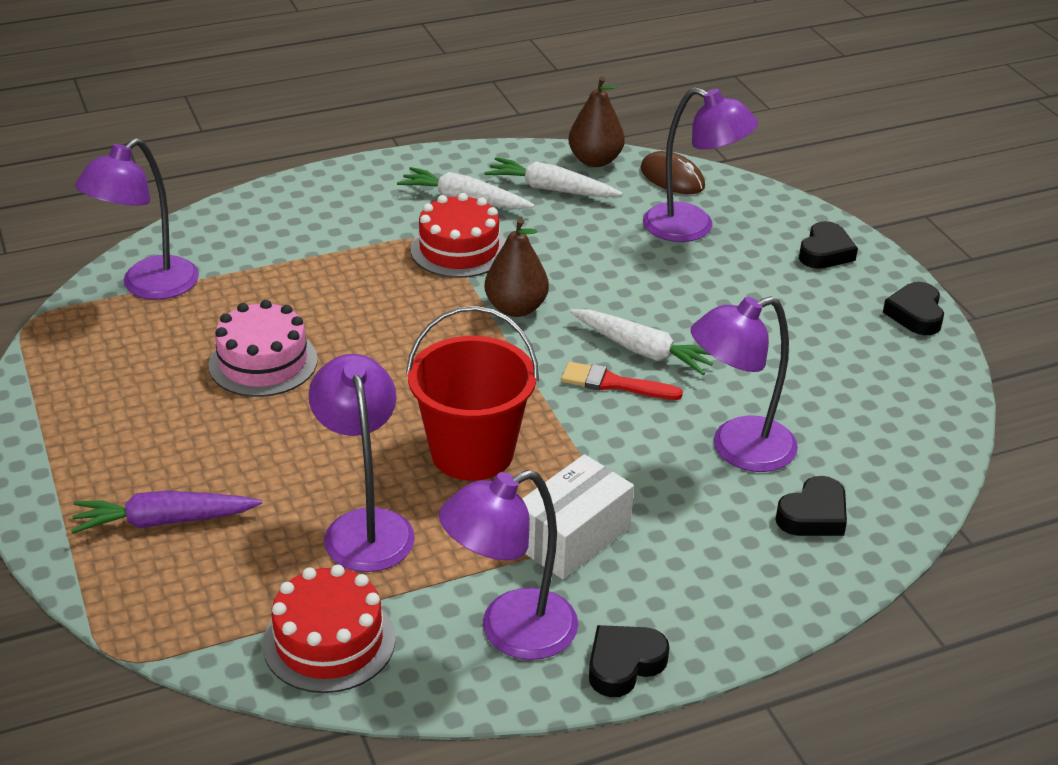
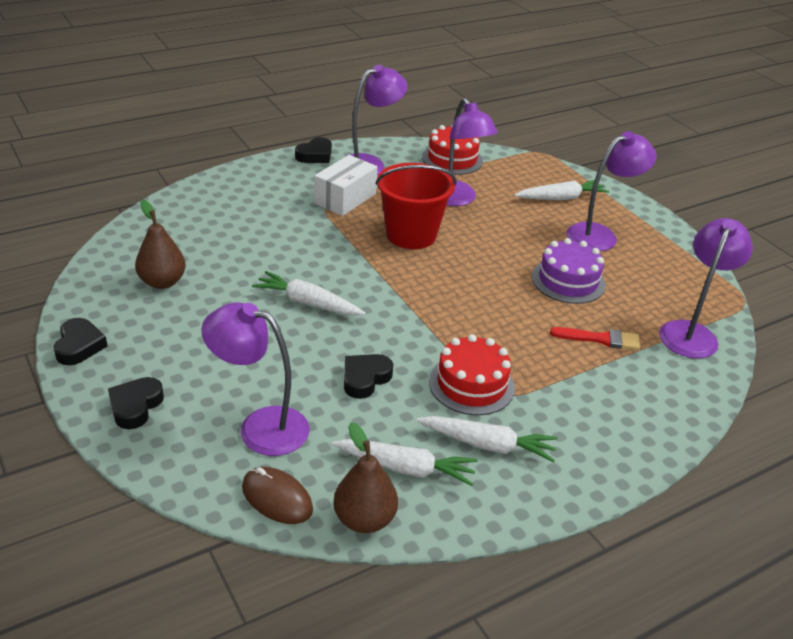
camera: 170 degrees right, 0 degrees up
(164, 521) = (561, 198): purple carrot -> white carrot
(263, 362) = (568, 281): pink cake -> purple cake
(516, 308) = (408, 331): brown pear -> brown pear (162, 282)
(614, 383) = (327, 278): red brush -> red brush (600, 339)
(738, 449) = (247, 243): purple lamp -> purple lamp (600, 235)
(813, 515) = (208, 212): black heart -> black heart (365, 378)

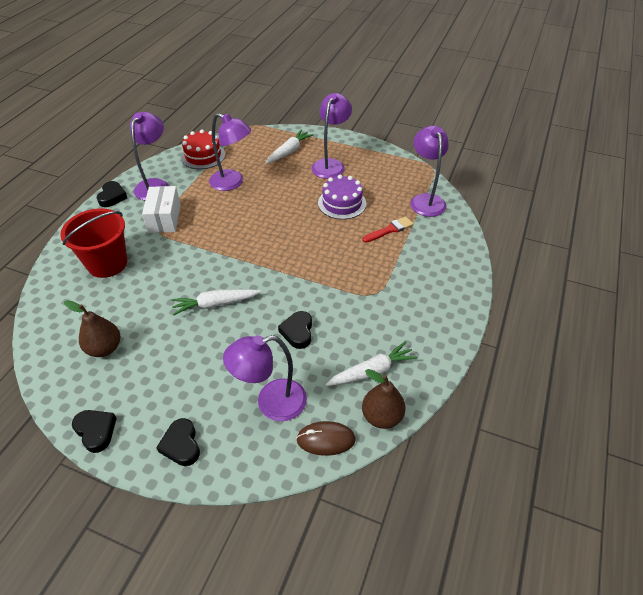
camera: 35 degrees left, 10 degrees up
(411, 235) = (230, 221): red bucket -> red bucket (107, 263)
(471, 384) = (355, 298): red cake -> none
(487, 444) = (396, 328): white carrot -> none

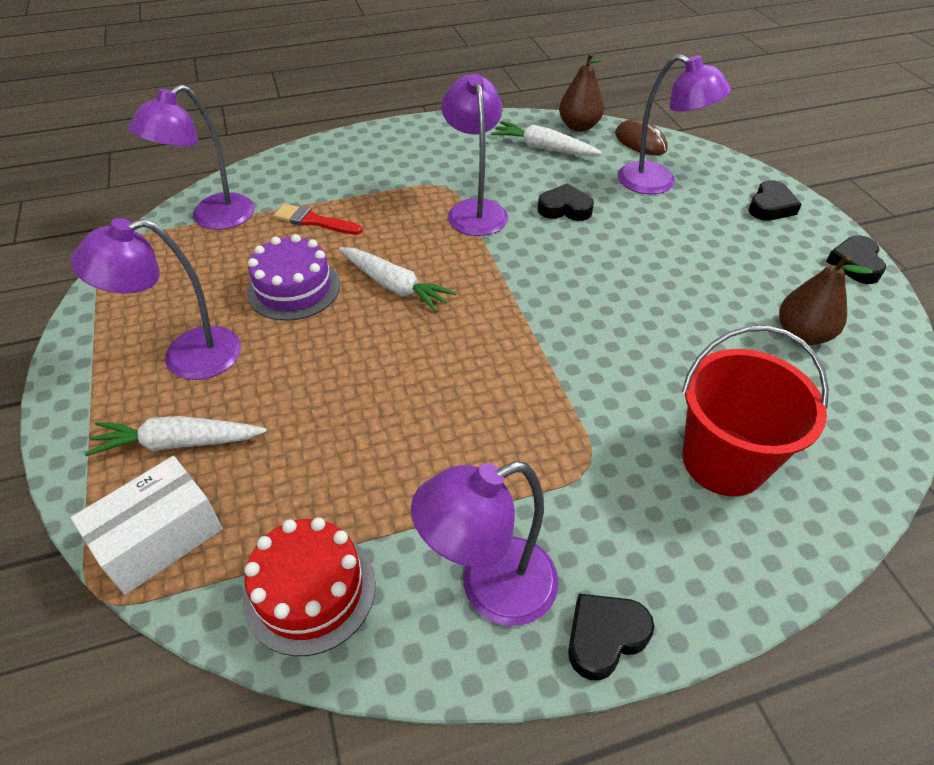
camera: 130 degrees left, 0 degrees up
(164, 218) = (554, 478): white box -> white box (160, 538)
(215, 304) = (618, 289): white carrot -> white carrot (394, 286)
(233, 183) = (361, 457): purple lamp -> purple lamp (474, 210)
(297, 332) = (564, 208): black heart -> black heart turned 135 degrees counterclockwise

